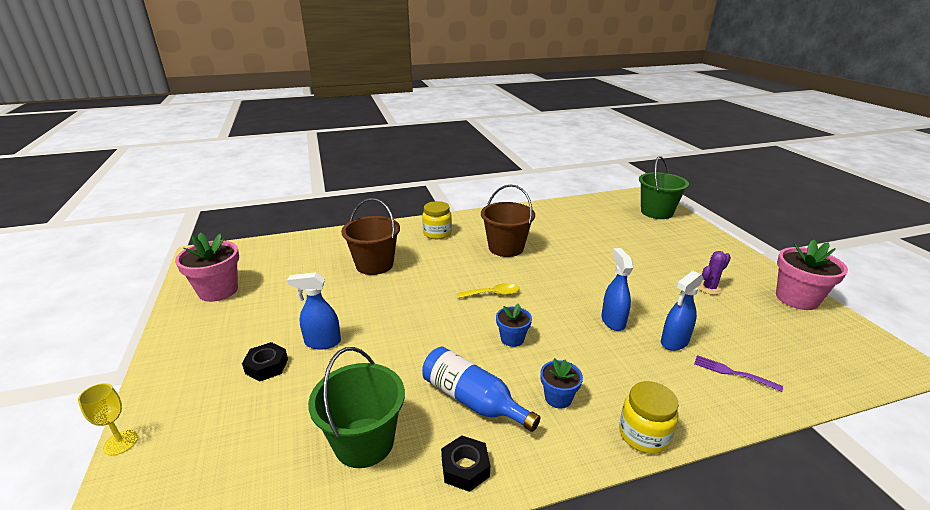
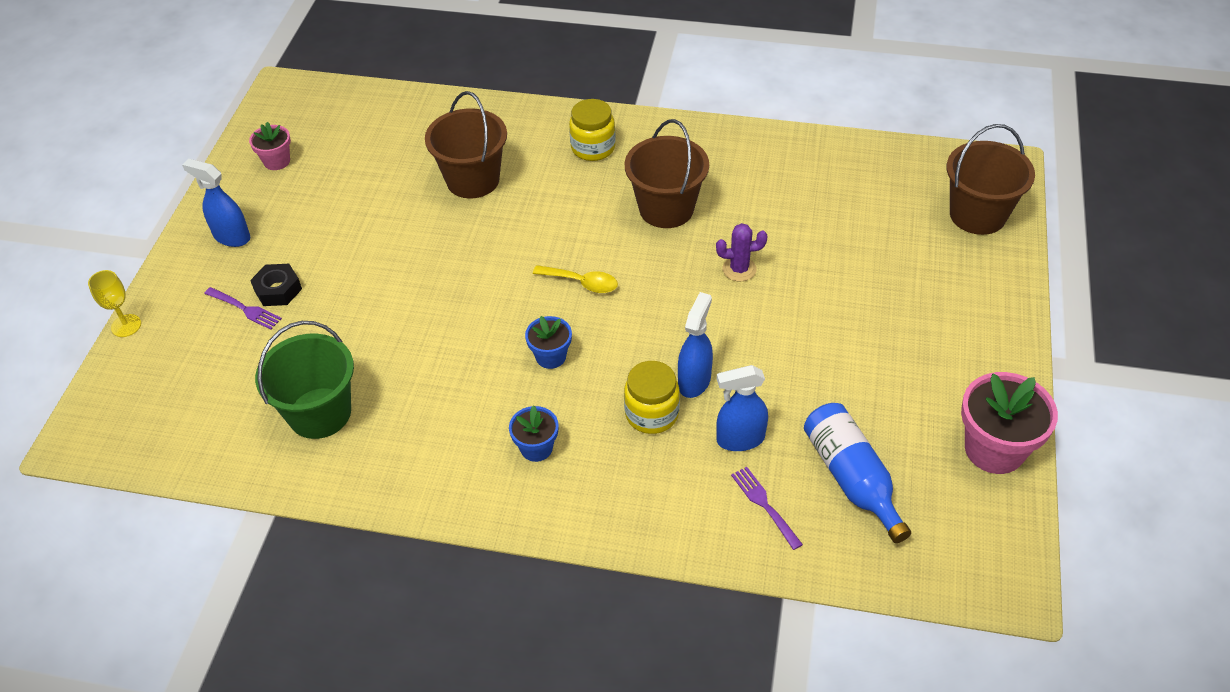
camera: 30 degrees right, 20 degrees up
(218, 291) = (277, 161): pink flower pot -> pink flower pot, size x0.56
(243, 389) = (245, 309): none -> purple fork
(322, 342) = (346, 280): blue spray bottle -> blue spray bottle (231, 237)
(465, 468) = (390, 477): black nut -> none
(472, 400) = (448, 413): blue bottle -> blue bottle (851, 478)
(643, 435) = (585, 523): yellow jar -> yellow jar (651, 414)
(656, 212) = (977, 215): green bucket -> brown bucket
(709, 288) = (885, 383): purple cactus -> purple cactus (739, 269)

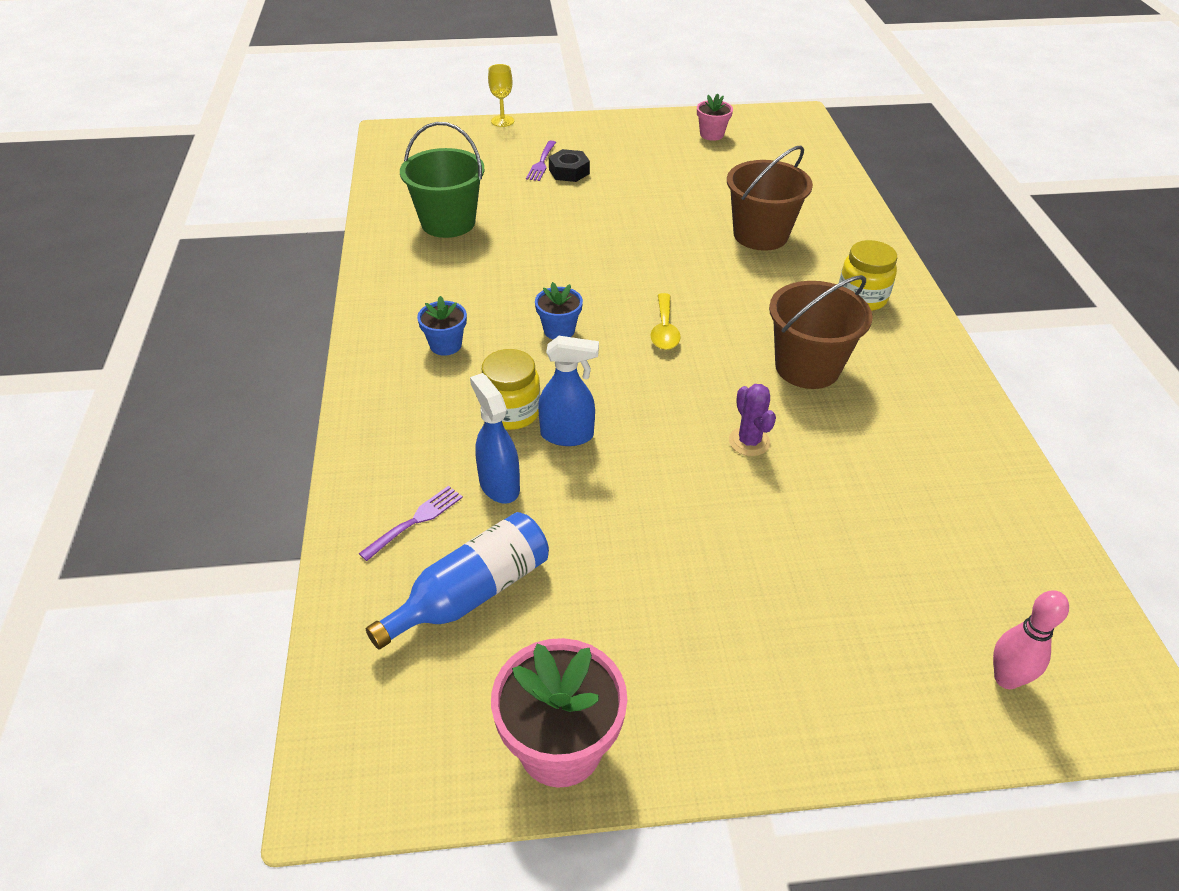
camera: 70 degrees right, 5 degrees down
(231, 237) = (614, 137): blue spray bottle -> none
(977, 215) = (1006, 678): brown bucket -> pink bowling pin

